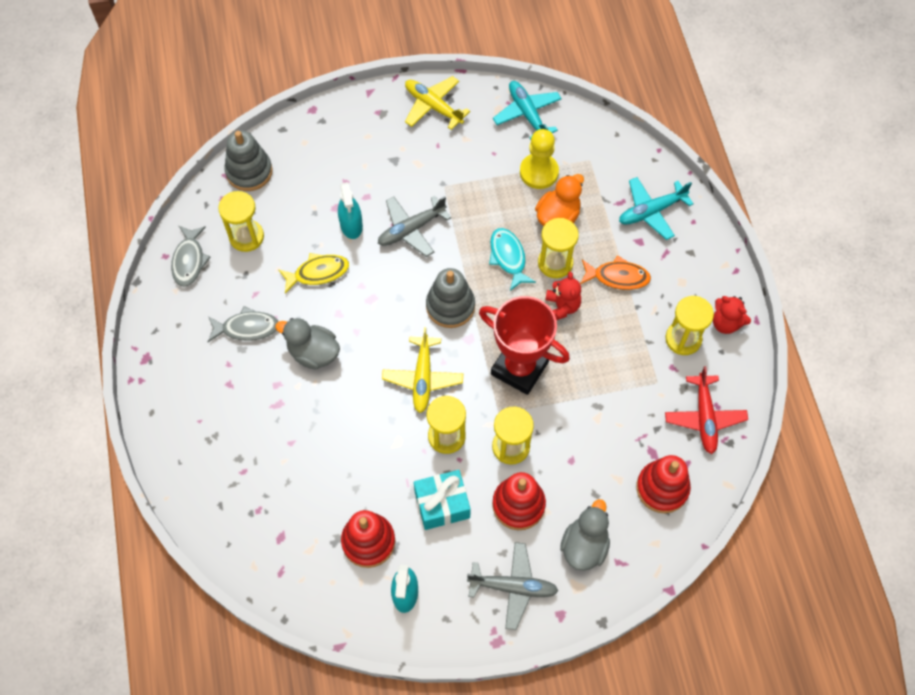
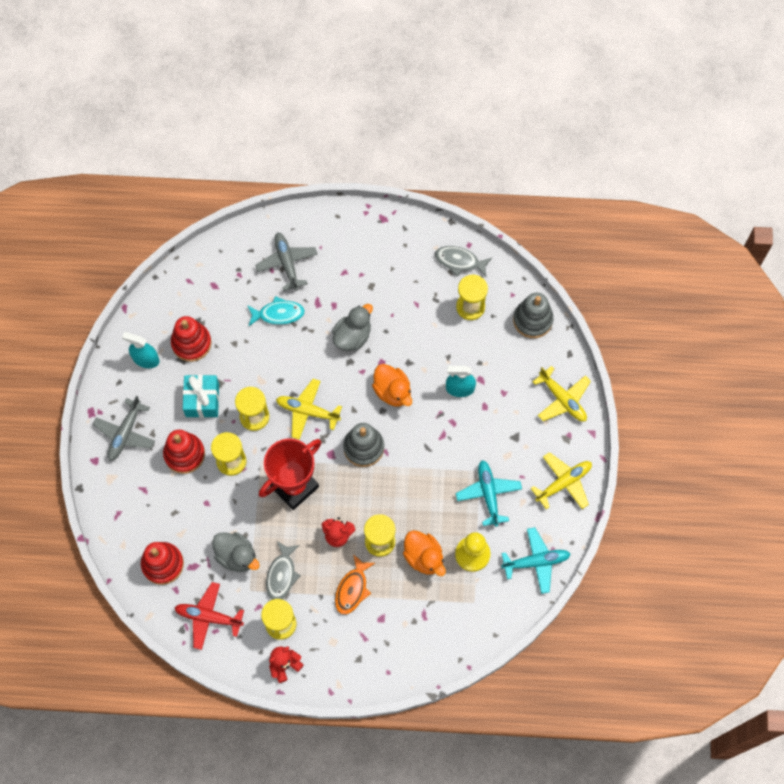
camera: 105 degrees right, 5 degrees up
(247, 328) = (388, 293): grey fish -> grey fish (282, 575)
(318, 273) = (422, 354): yellow fish -> none
(338, 125) = (562, 399): none -> yellow plane
(373, 292) = (392, 391): none -> orange duck
(411, 229) = (443, 434): grey plane -> grey plane (287, 263)
(508, 257) = (395, 505): turquoise fish -> turquoise fish (278, 314)
(584, 546) = (138, 492): grey duck -> grey duck (237, 556)
(651, 211) = (407, 638): turquoise plane -> turquoise plane (488, 494)

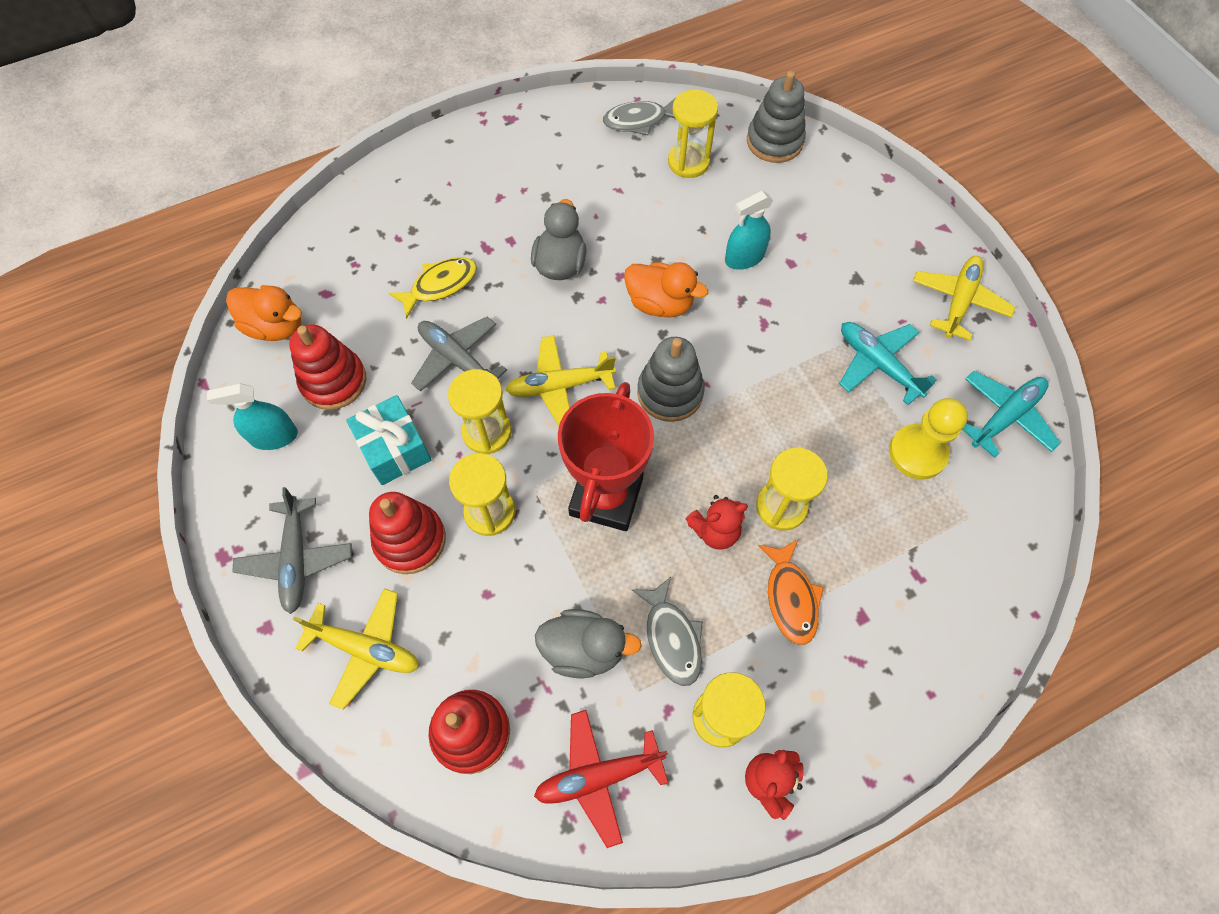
camera: 30 degrees left, 5 degrees down
(278, 314) = (440, 285): turquoise fish -> yellow fish
(287, 263) = (414, 221): grey plane -> grey plane (457, 359)
(424, 557) = (856, 494): orange duck -> orange duck (276, 326)
(562, 399) = (879, 208): yellow plane -> yellow plane (366, 649)

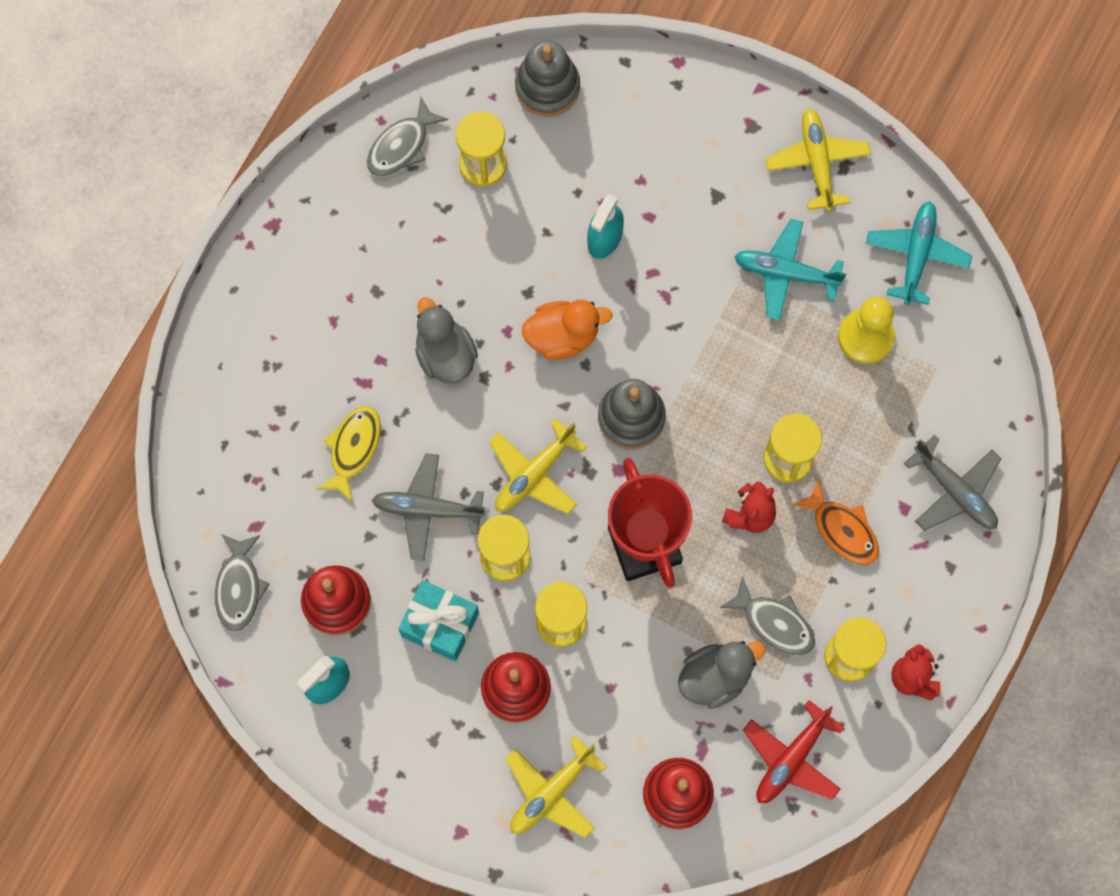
camera: 35 degrees left, 10 degrees up
(276, 326) = (239, 588): orange duck -> grey fish
(296, 559) = (438, 766): grey plane -> grey plane (955, 491)
(366, 649) = (551, 792): yellow plane -> yellow plane turned 150 degrees clockwise

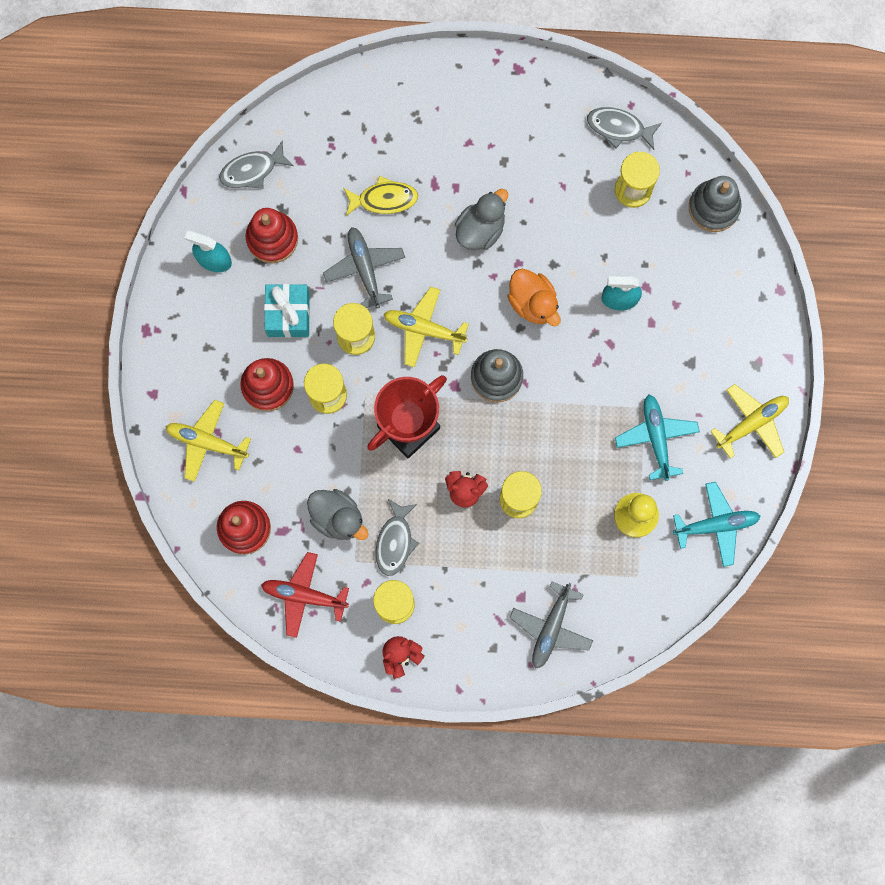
camera: 65 degrees right, 5 degrees up
(842, 529) = (484, 560): orange fish -> none

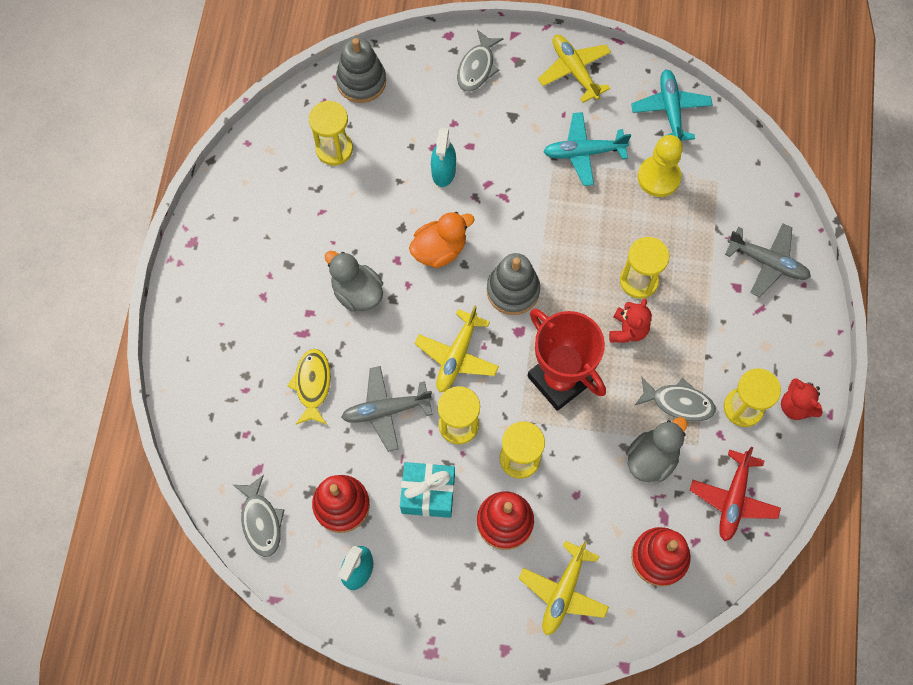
camera: 85 degrees left, 10 degrees down
(619, 128) = (269, 156): grey fish -> grey fish (477, 68)

